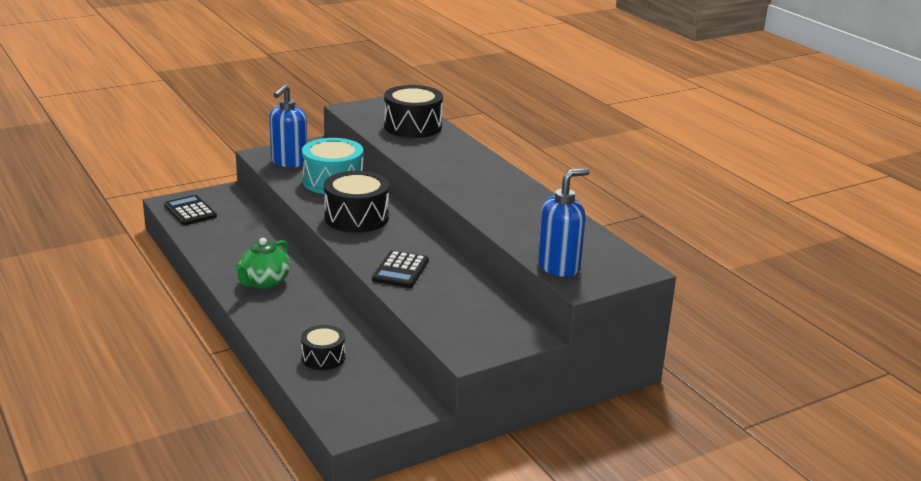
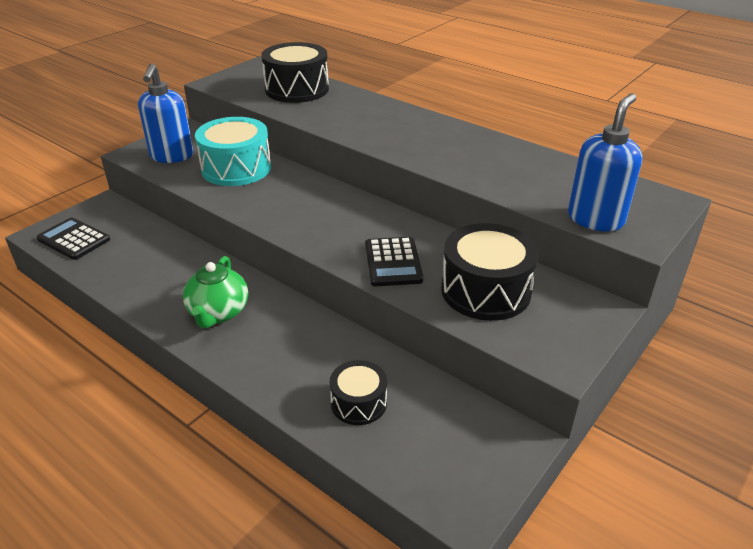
camera: 20 degrees left, 10 degrees up
(356, 217) = (293, 206): black drum -> black drum (485, 291)

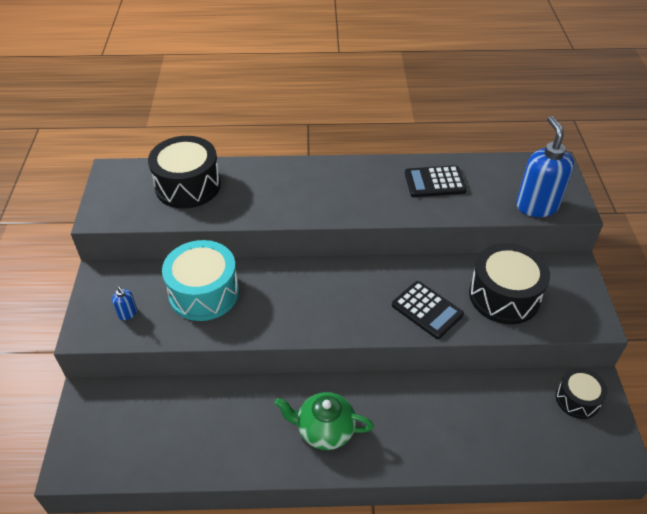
camera: 40 degrees left, 10 degrees up
(74, 239) = (110, 450): black calculator -> black calculator (434, 182)
(171, 156) = (128, 314): blue soap dispenser -> blue soap dispenser, size x0.44
(218, 313) = (324, 430): green teapot -> green teapot turned 135 degrees clockwise
(358, 403) = (494, 429): black drum -> black drum (577, 399)

